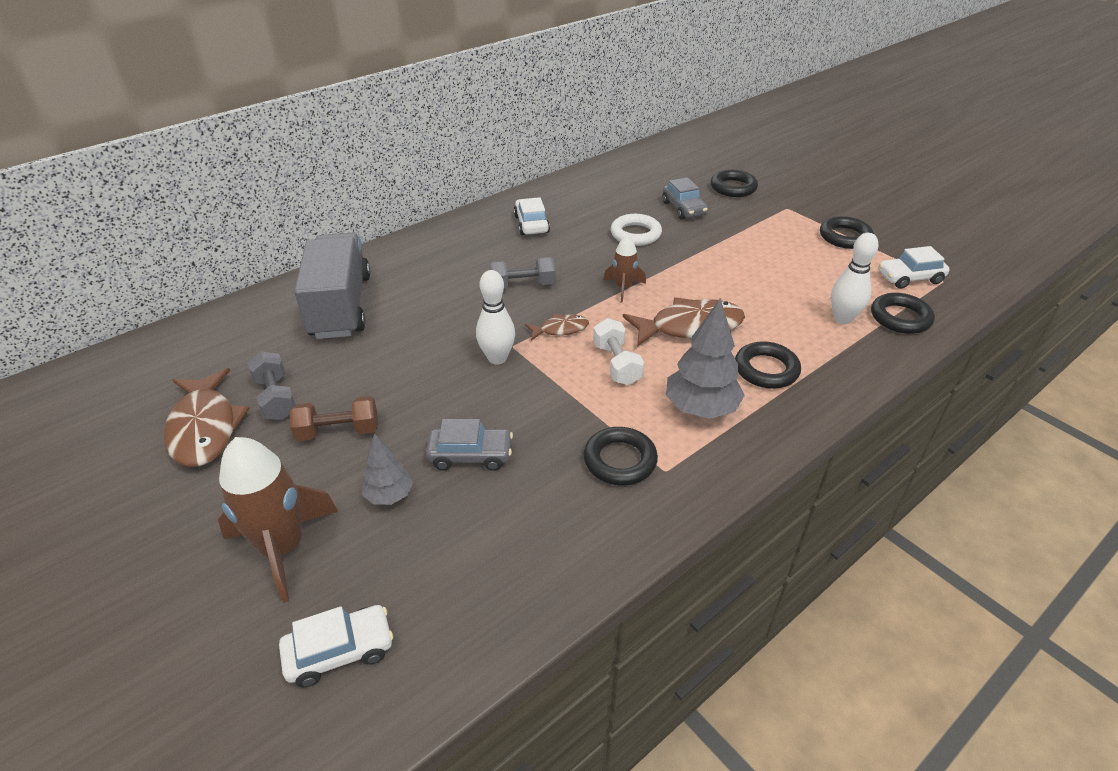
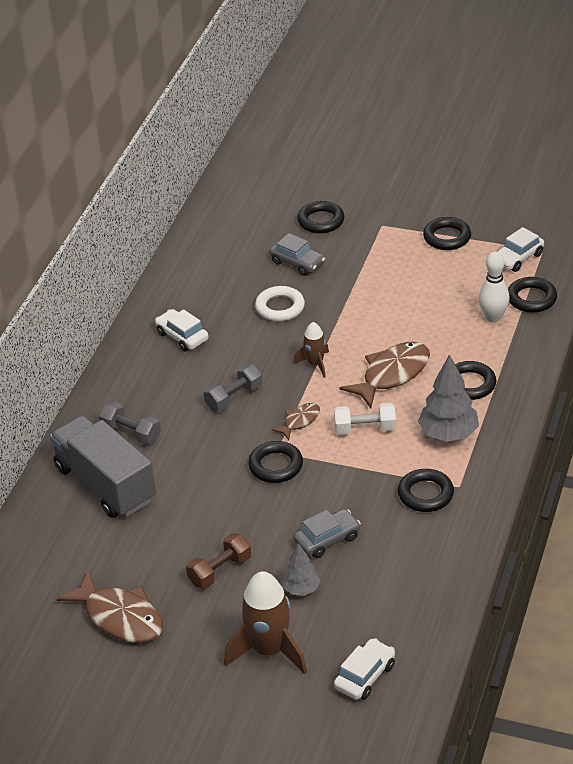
camera: 30 degrees left, 0 degrees up
(276, 398) = (145, 573): grey dumbbell -> grey dumbbell (131, 433)
(497, 358) = (276, 466): white bowling pin -> black ring
(616, 364) = (365, 429): white dumbbell -> white dumbbell turned 45 degrees counterclockwise

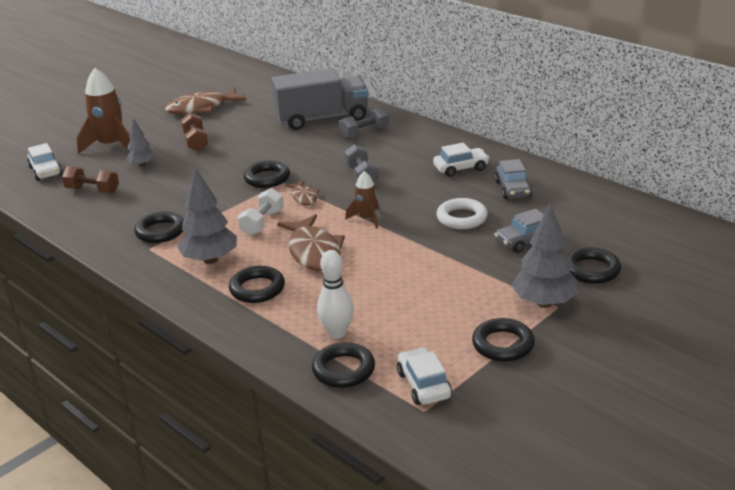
camera: 115 degrees right, 10 degrees down
(327, 539) = (171, 182): grey car -> grey car (513, 189)
(381, 232) = (544, 303): none -> grey tree
(382, 599) = (92, 190): none -> brown dumbbell

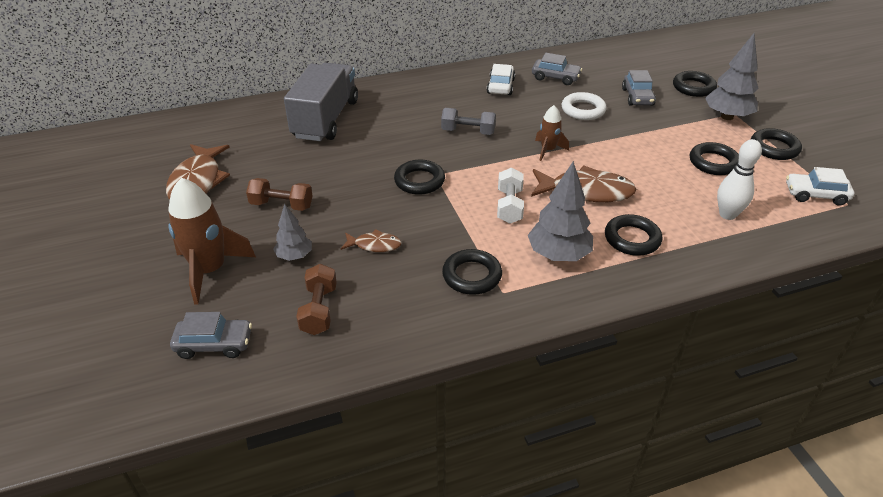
camera: 65 degrees left, 10 degrees up
(46, 171) = (214, 344): white car -> grey car
(92, 190) = (319, 310): brown dumbbell -> brown dumbbell turned 45 degrees counterclockwise
(262, 223) = (509, 206): white dumbbell -> white dumbbell turned 45 degrees clockwise
(304, 197) = (479, 170): brown fish -> brown fish (374, 245)
(343, 370) = (783, 226): black ring -> black ring (713, 163)
(364, 133) = (385, 108): grey dumbbell -> none

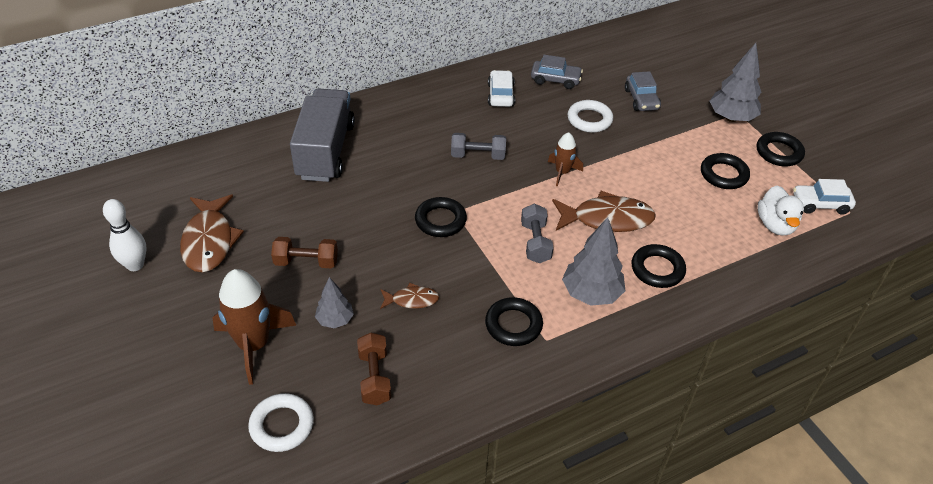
camera: 10 degrees left, 5 degrees up
(214, 344) = (282, 425): grey car -> white ring
(509, 206) = (535, 242): white dumbbell -> grey dumbbell
(693, 87) = (695, 83): black ring -> none
(727, 214) = (742, 234): white bowling pin -> white bowling pin (135, 265)
(764, 209) = (775, 225): none -> white duck

